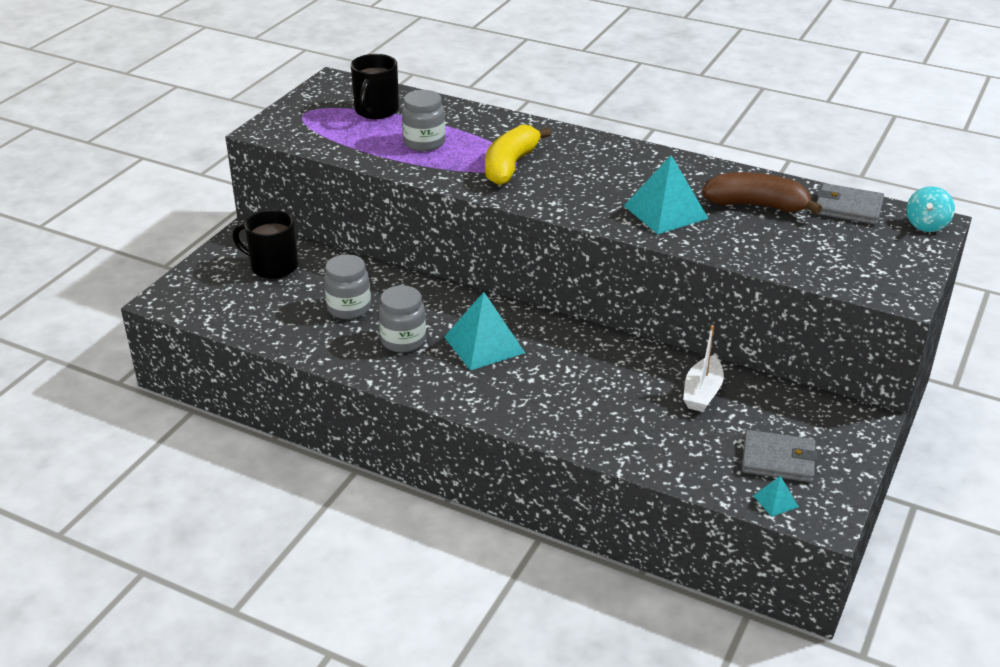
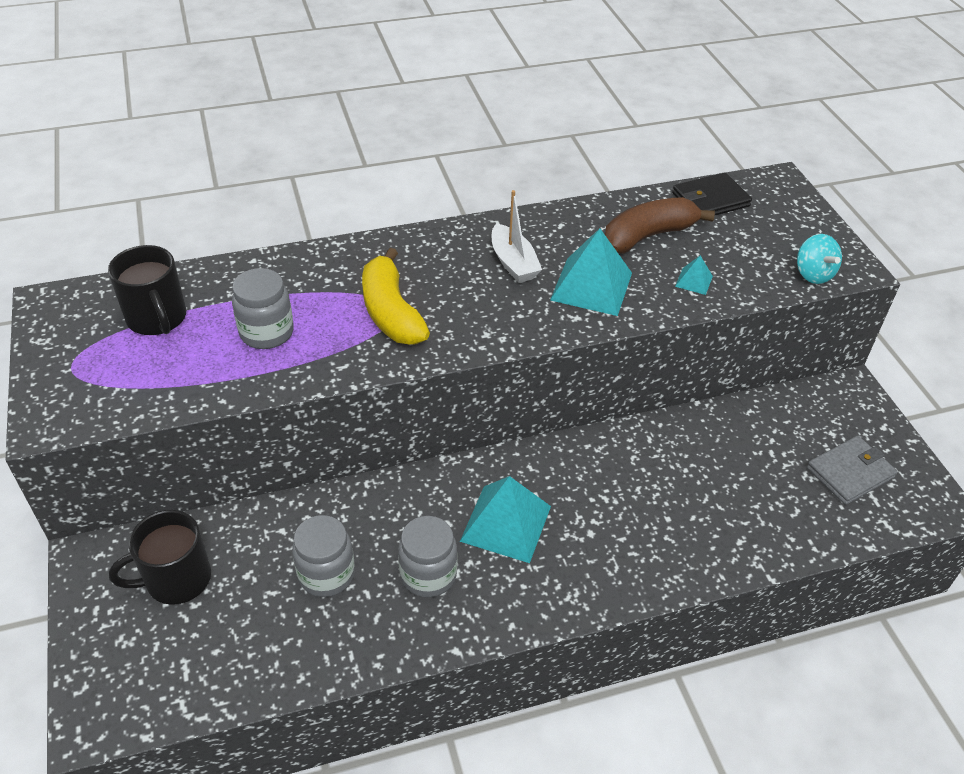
camera: 45 degrees left, 10 degrees up
(702, 393) = (727, 445): white boat -> white boat (513, 263)
(775, 501) = (895, 515): turquoise pyramid -> turquoise pyramid (694, 281)
(848, 208) = (710, 200): grey wallet -> black wallet
(926, 225) = (778, 186): turquoise spinning top -> turquoise spinning top (813, 274)

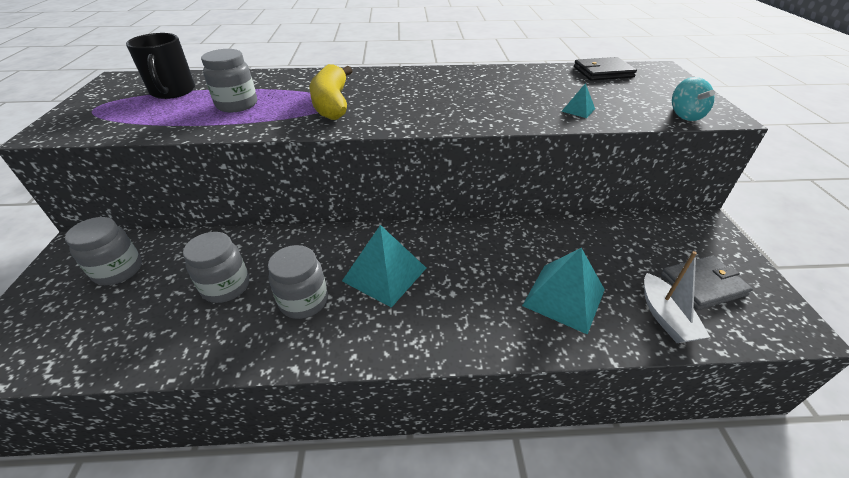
camera: 15 degrees right, 5 degrees down
(176, 579) = (118, 270): black mug -> grey jar
(513, 263) = (438, 89): white boat -> white boat (665, 317)
(591, 286) = (492, 105): turquoise pyramid -> turquoise pyramid (564, 297)
(648, 236) = (547, 85): brown banana -> none

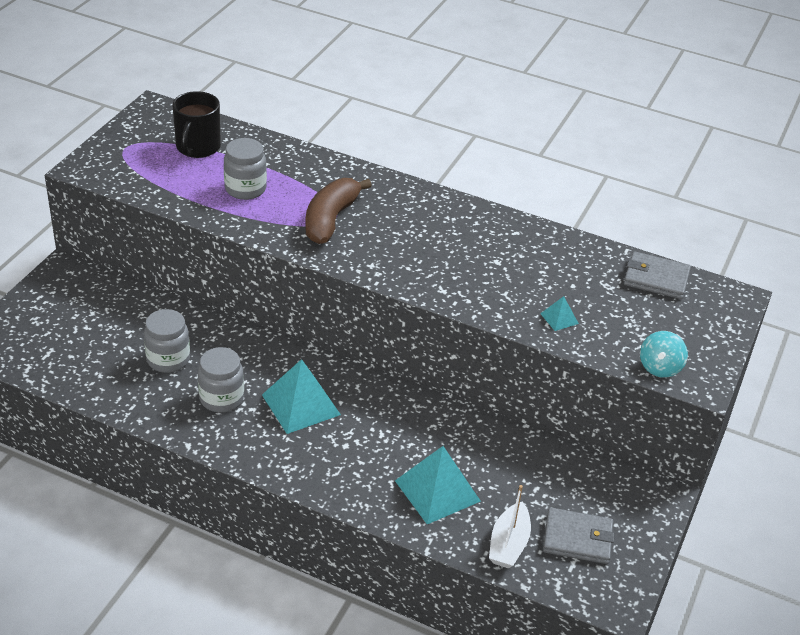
camera: 25 degrees right, 0 degrees up
(118, 270) = (92, 309): grey jar -> none
(332, 104) = (330, 219): yellow banana -> brown banana
(603, 72) = (656, 278): black wallet -> grey wallet

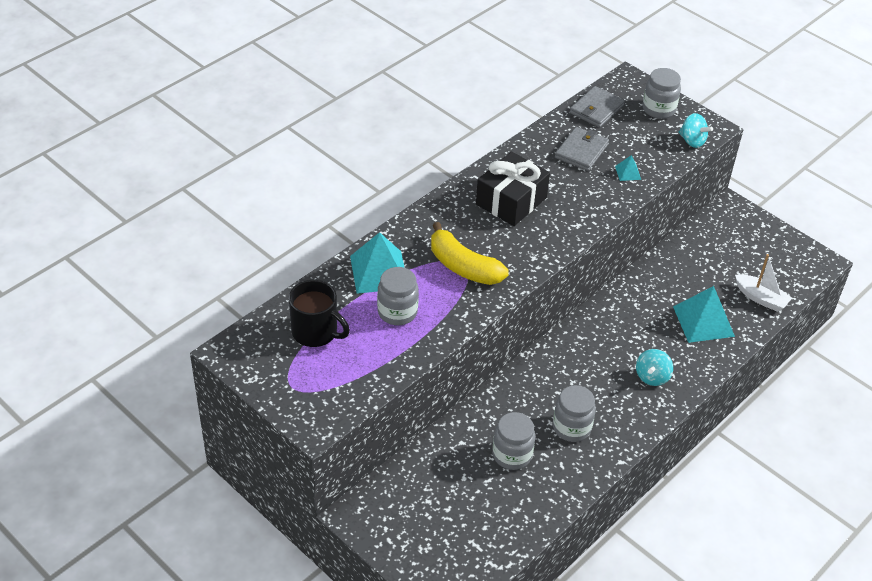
camera: 70 degrees left, 5 degrees up
(301, 404) = (592, 377): turquoise pyramid -> turquoise pyramid (379, 271)
(324, 454) = (652, 377): none -> turquoise spinning top
(330, 219) = (463, 267): brown banana -> yellow banana
(450, 236) = (511, 201): none -> black gift
(577, 538) = (762, 262): grey wallet -> grey wallet (581, 151)
(699, 330) = (658, 109): none -> grey jar

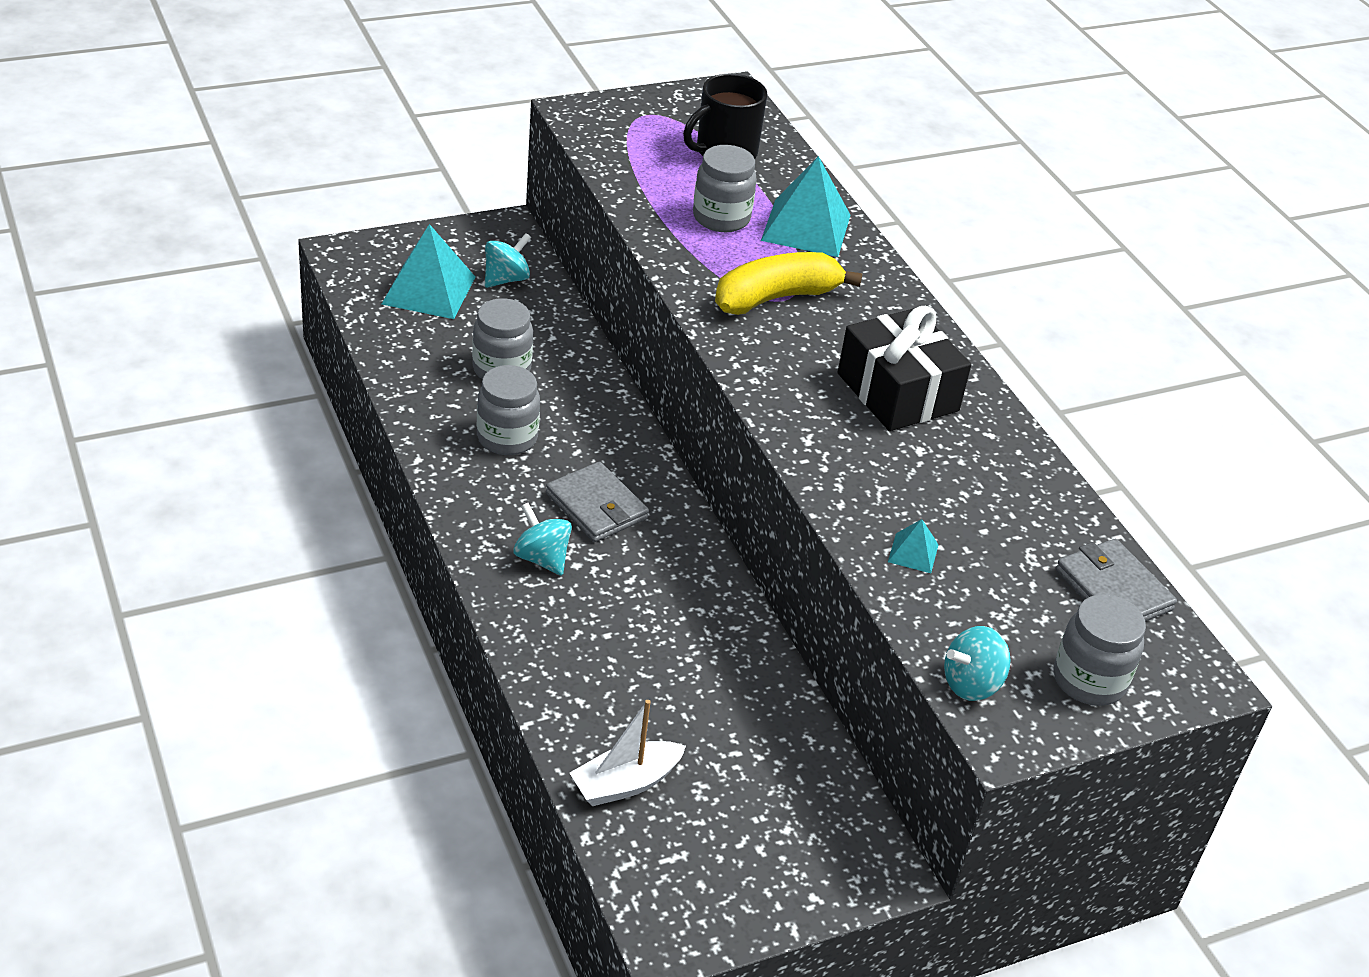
camera: 110 degrees right, 5 degrees down
(416, 490) = (506, 279): none -> turquoise spinning top
(581, 151) = (995, 519): grey wallet -> grey wallet (596, 506)
(703, 321) = (617, 675): turquoise pyramid -> turquoise pyramid (429, 290)

